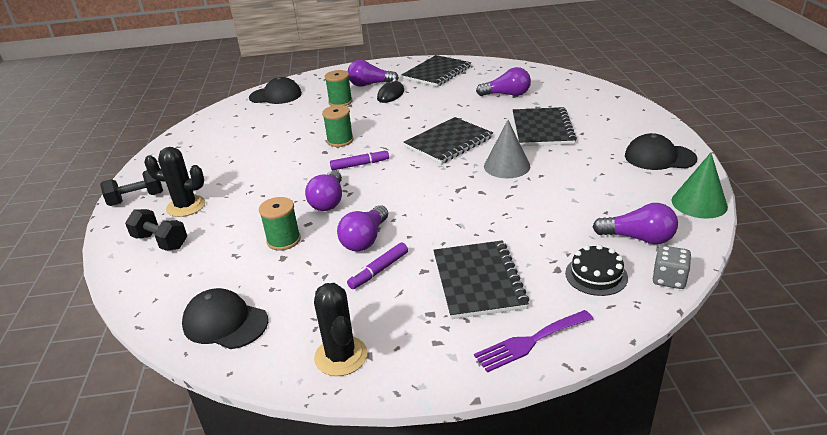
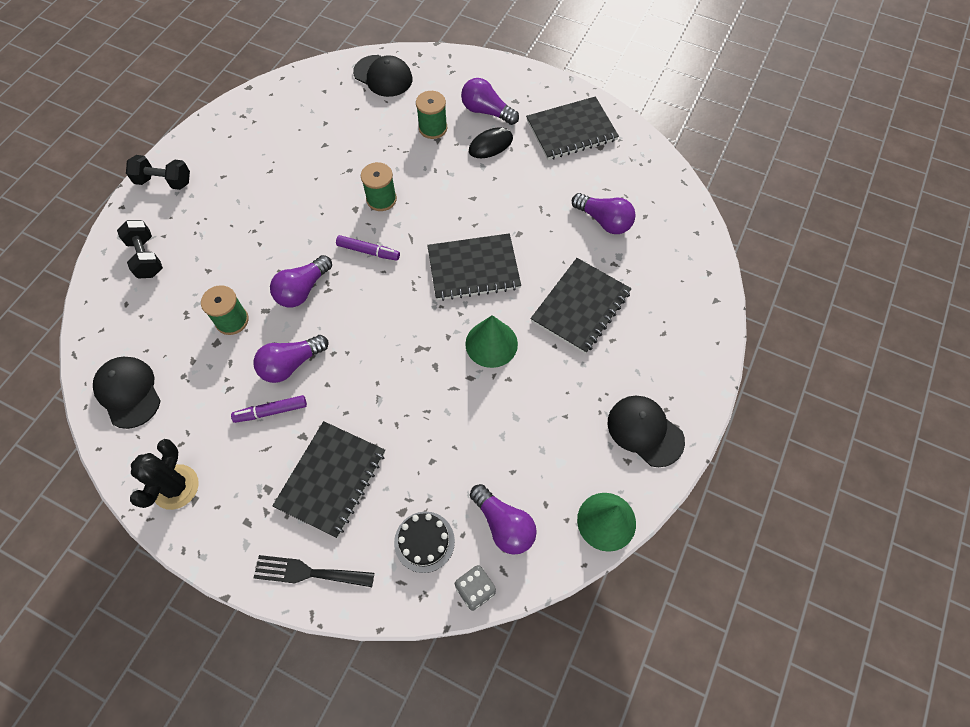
camera: 30 degrees right, 30 degrees up
(186, 206) = (192, 219): black cactus -> none
(507, 166) = (491, 344): grey cone -> green cone
(530, 342) = (308, 572): purple fork -> black fork

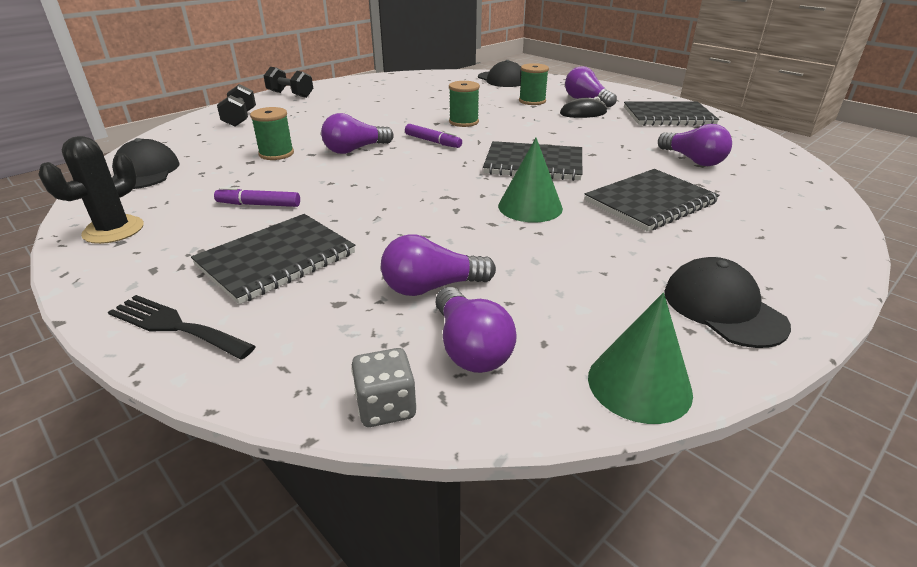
camera: 20 degrees right, 30 degrees down
(291, 364) = (306, 183): purple light bulb -> purple light bulb (432, 287)
(424, 541) = (346, 336): black cake -> none

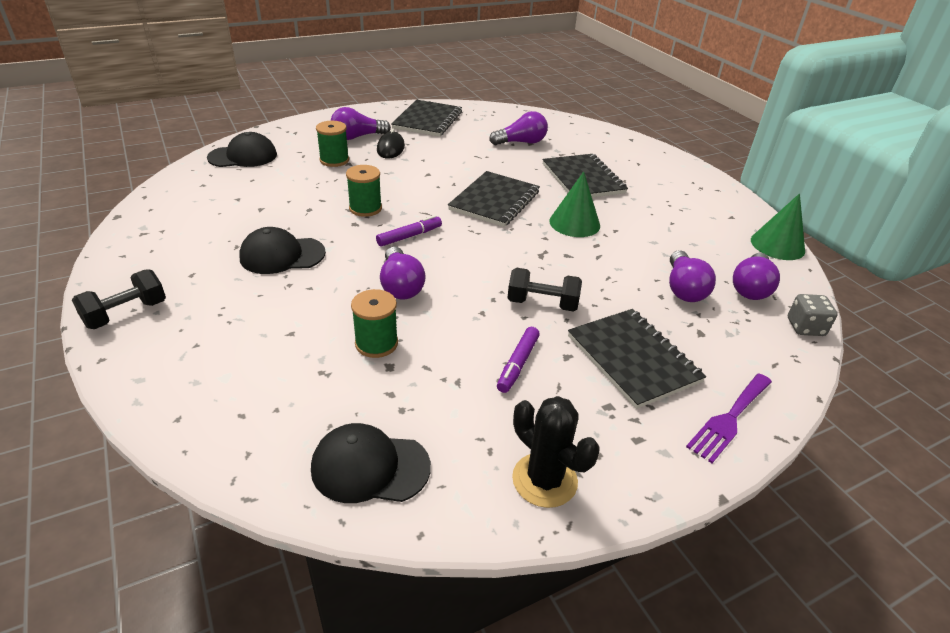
camera: 75 degrees left, 5 degrees up
(175, 326) = (729, 419): black fork -> purple fork
(240, 118) = (203, 370): black dumbbell -> black dumbbell (542, 303)
(470, 348) = (751, 288): purple light bulb -> purple light bulb turned 120 degrees clockwise
(723, 308) = (712, 201): black cap -> black cap (282, 255)

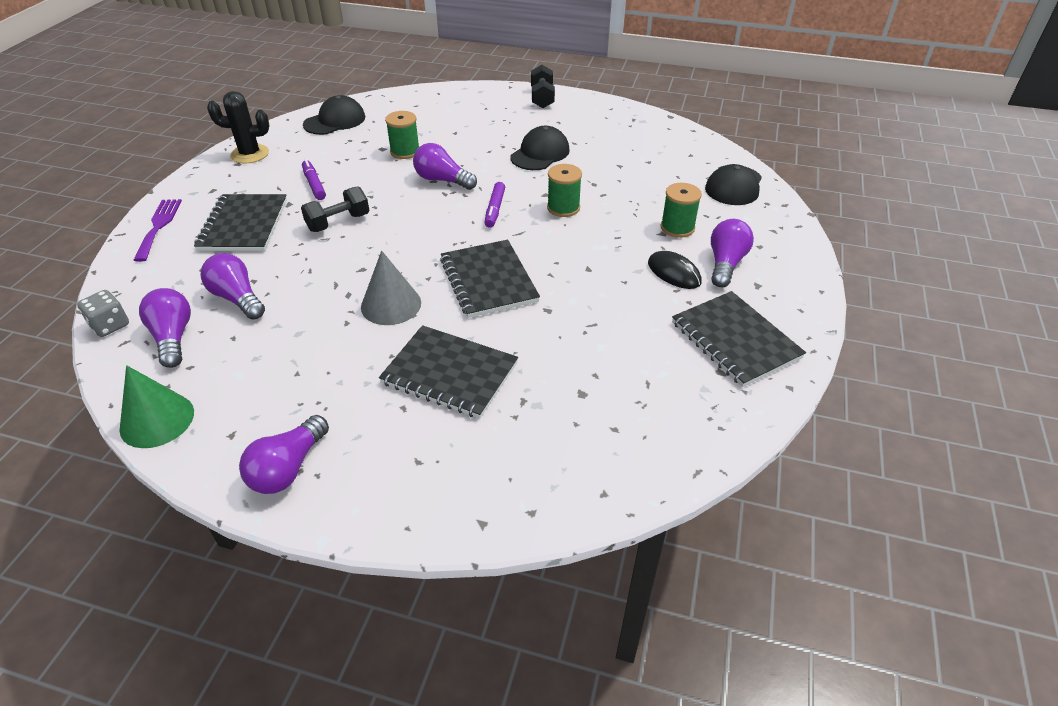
camera: 135 degrees right, 5 degrees up
(521, 142) = (591, 385): purple light bulb -> purple light bulb (288, 468)
(574, 223) = (391, 305): green cone -> grey cone
(633, 359) = (243, 225): black notebook -> black notebook turned 75 degrees clockwise

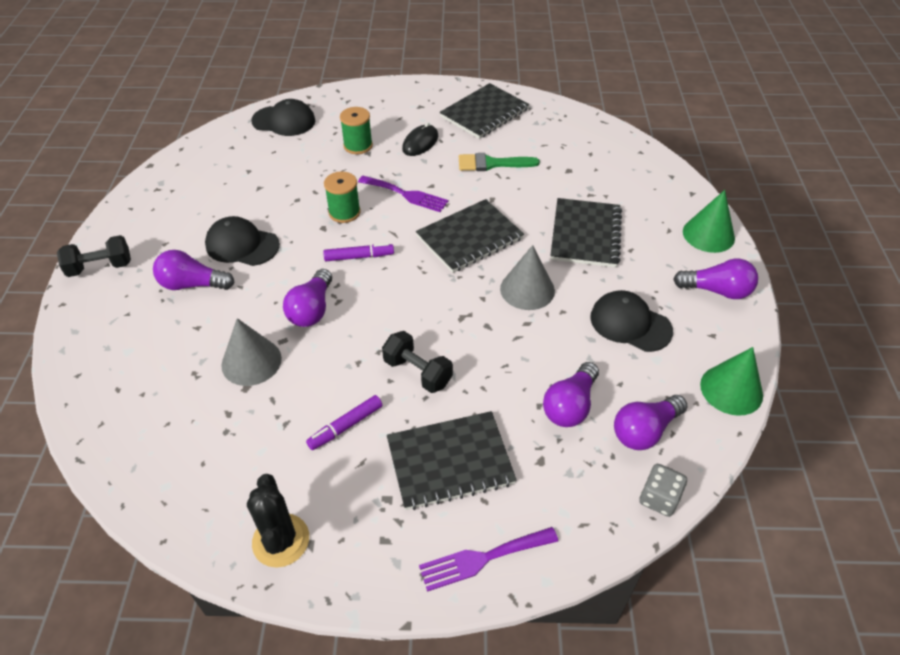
camera: 105 degrees left, 5 degrees up
(335, 121) = (169, 471): black cap -> black cap (630, 324)
(387, 504) = (708, 234): none -> green cone
(405, 151) = (251, 361): green spool -> grey cone
(577, 249) = (406, 194): none -> purple fork
(616, 323) = (491, 164): none -> green brush
(725, 263) = (399, 120): purple light bulb -> purple light bulb (192, 284)

